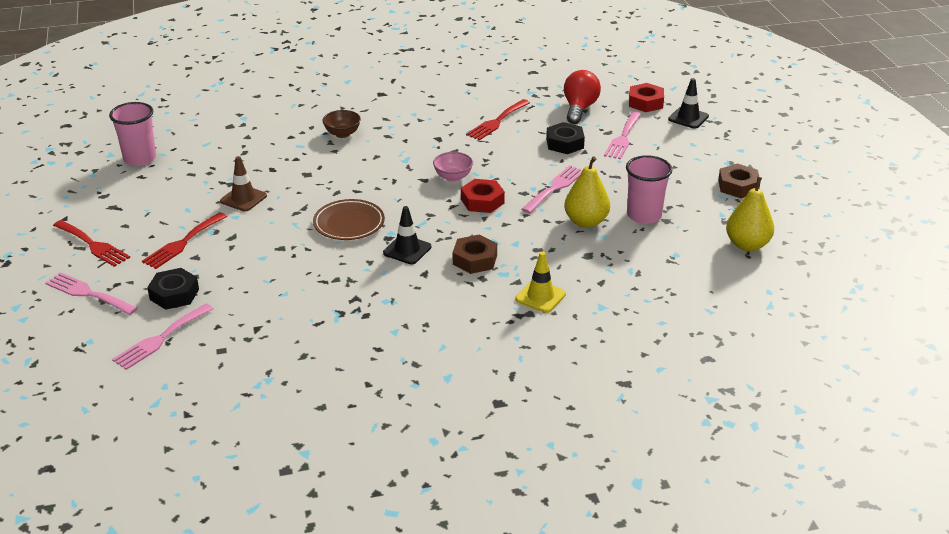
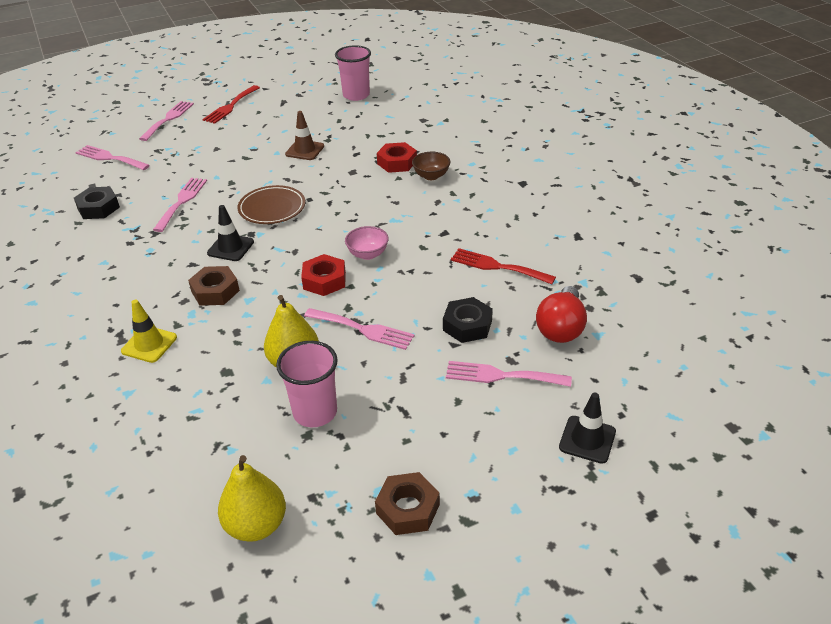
camera: 80 degrees right, 5 degrees up
(174, 294) = (165, 151): black nut -> black nut (98, 208)
(182, 243) = (235, 139): red fork -> none
(302, 280) = (182, 201): none -> pink fork
(579, 108) = (561, 328): red light bulb -> red light bulb turned 105 degrees clockwise
(645, 102) = (610, 389): red nut -> red nut (397, 162)

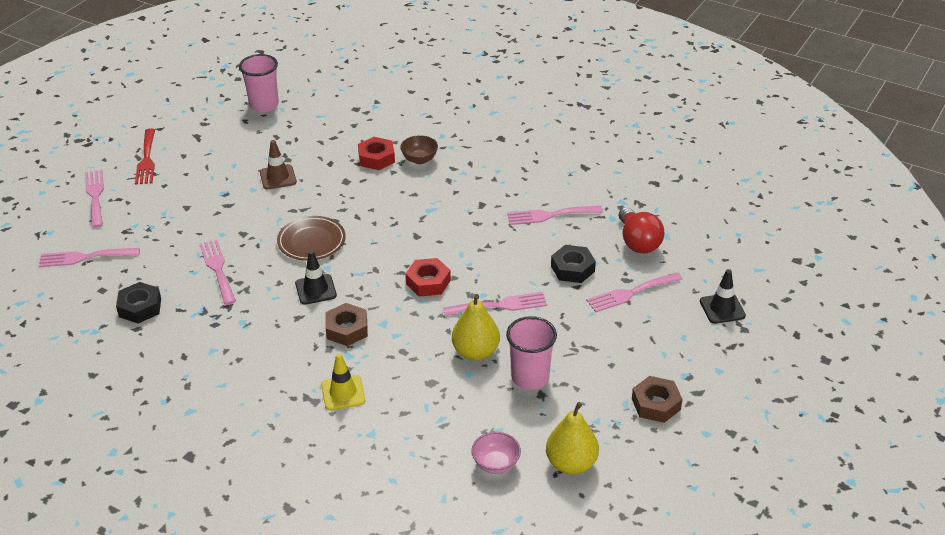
camera: 35 degrees left, 0 degrees up
(368, 254) = (439, 247): pink bowl -> pink bowl (496, 464)
(497, 266) = (549, 215): red fork -> pink fork

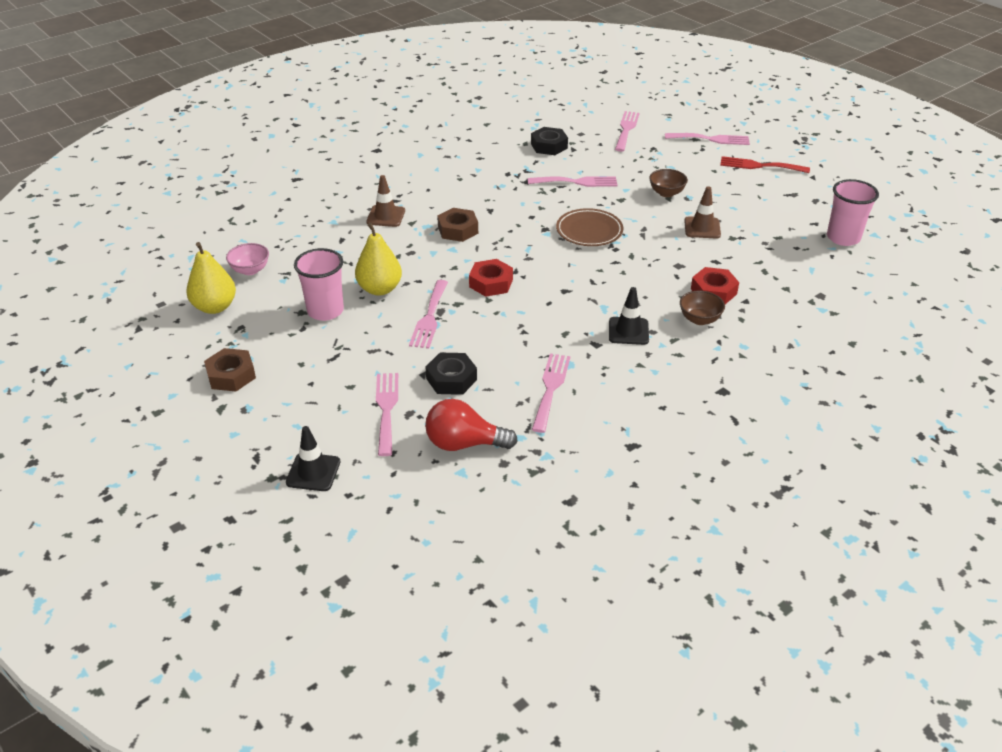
camera: 110 degrees right, 0 degrees up
(220, 207) = (666, 193): none -> brown bowl
(315, 289) = (520, 223): black traffic cone -> black traffic cone (628, 331)
(343, 393) = (386, 216): yellow traffic cone -> brown traffic cone

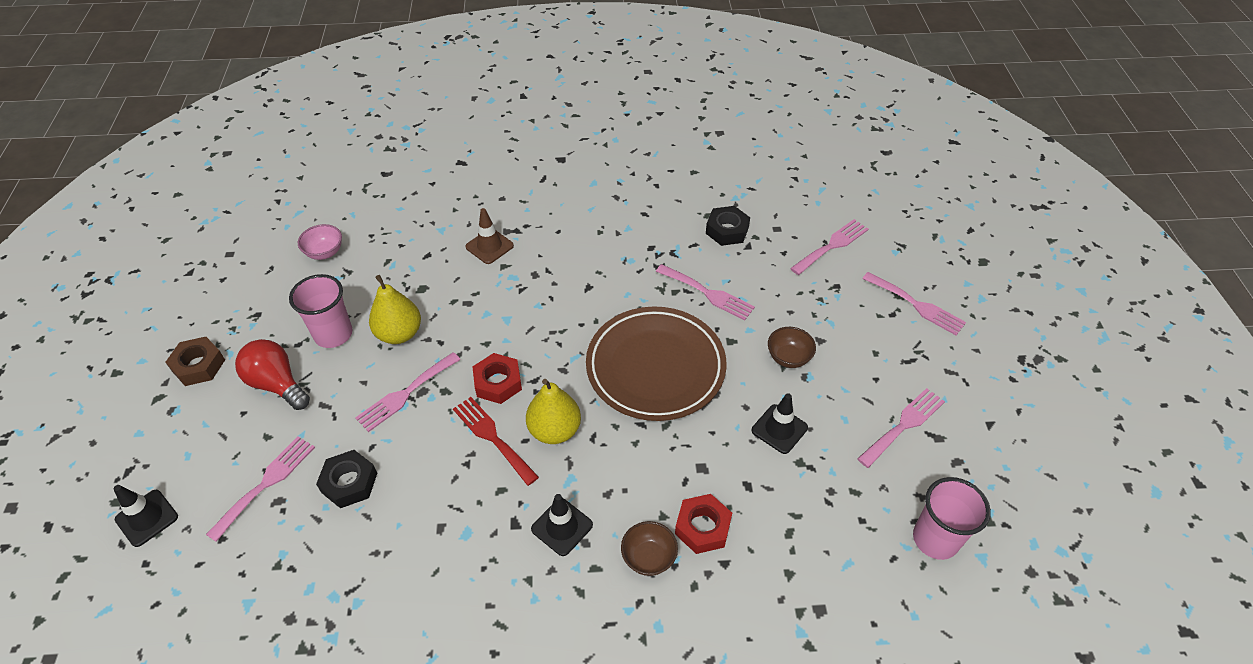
camera: 35 degrees right, 10 degrees up
(215, 307) = (260, 280): yellow pear -> yellow pear (554, 430)
(458, 230) = (534, 297): brown nut -> none
(464, 443) = (283, 570): red light bulb -> red light bulb (277, 384)
(551, 388) = (418, 553): pink fork -> pink fork (904, 425)
(589, 231) = (655, 367): brown plate -> brown plate, size x1.74
(702, 228) = (779, 429): brown traffic cone -> black traffic cone
(759, 166) = (937, 373): red fork -> red fork (492, 437)

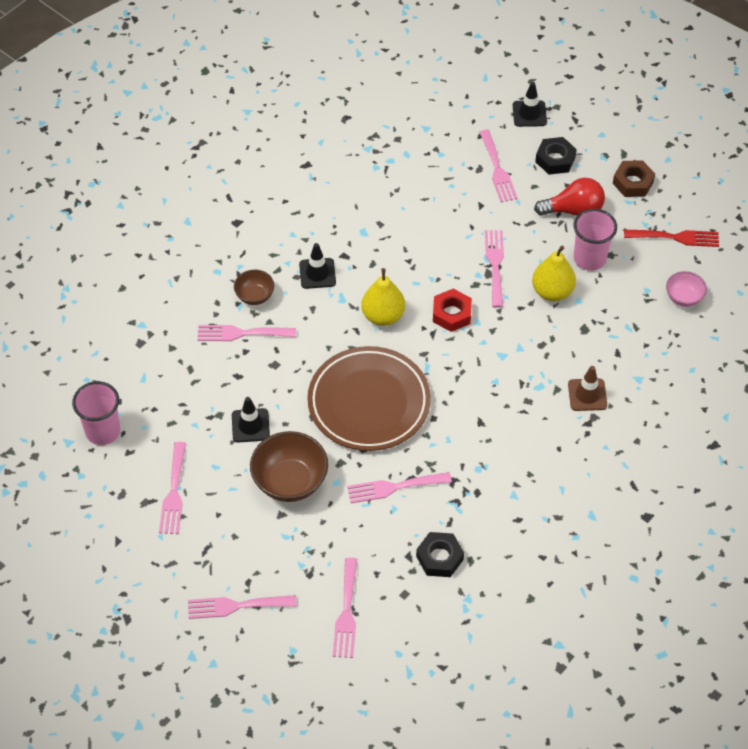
camera: 135 degrees right, 5 degrees up
(349, 482) = (456, 203): black nut -> black nut (555, 160)
(492, 437) = (413, 284): red fork -> red fork (676, 237)
(702, 527) = (241, 333): red nut -> pink fork
(788, 358) = (290, 482): brown bowl -> brown bowl, size x1.79

